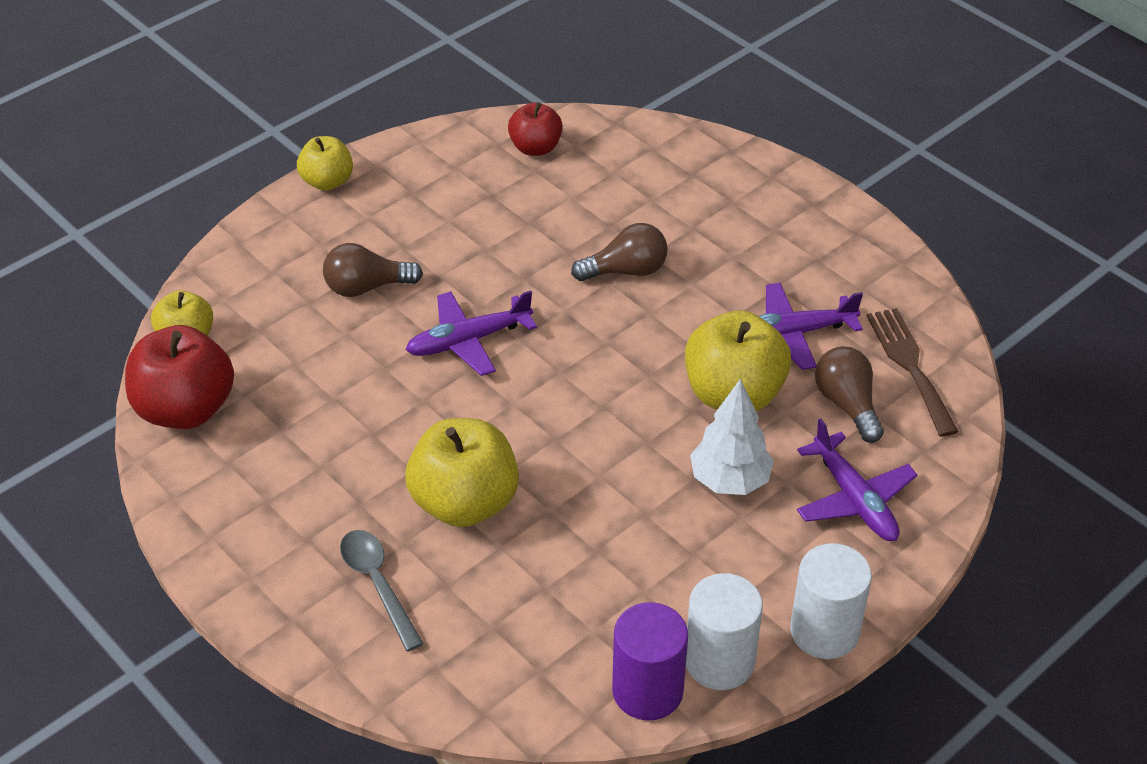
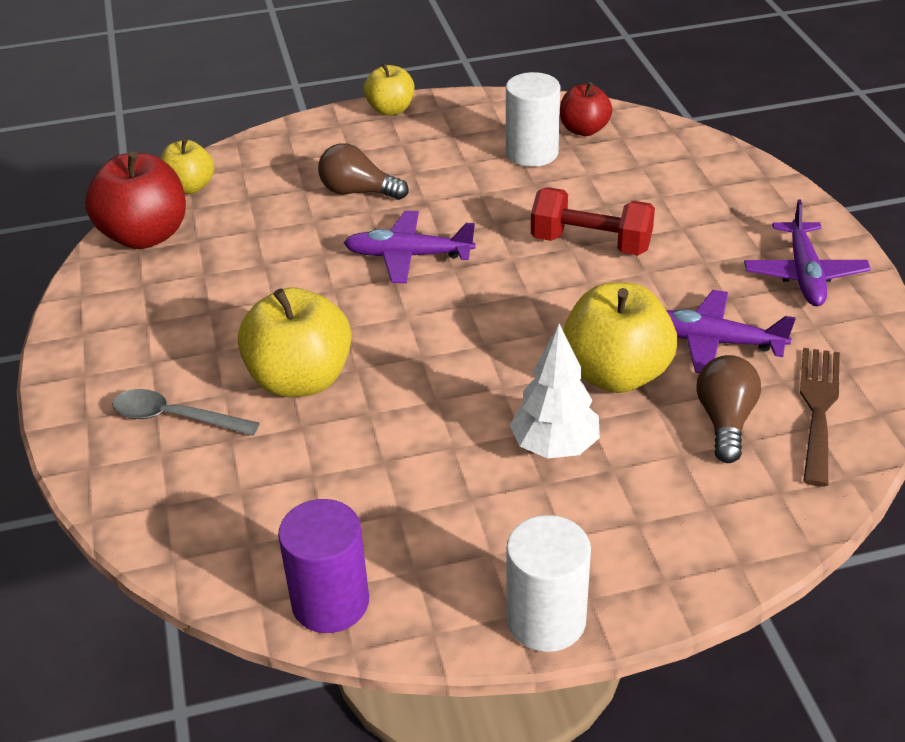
camera: 30 degrees right, 5 degrees down
(378, 584) = (175, 417): grey spoon -> grey spoon turned 75 degrees counterclockwise
(626, 271) = (591, 243): brown light bulb -> red dumbbell
(719, 661) = (419, 604): white cylinder -> white cylinder (532, 153)
(854, 498) = (669, 508): purple plane -> purple plane (804, 274)

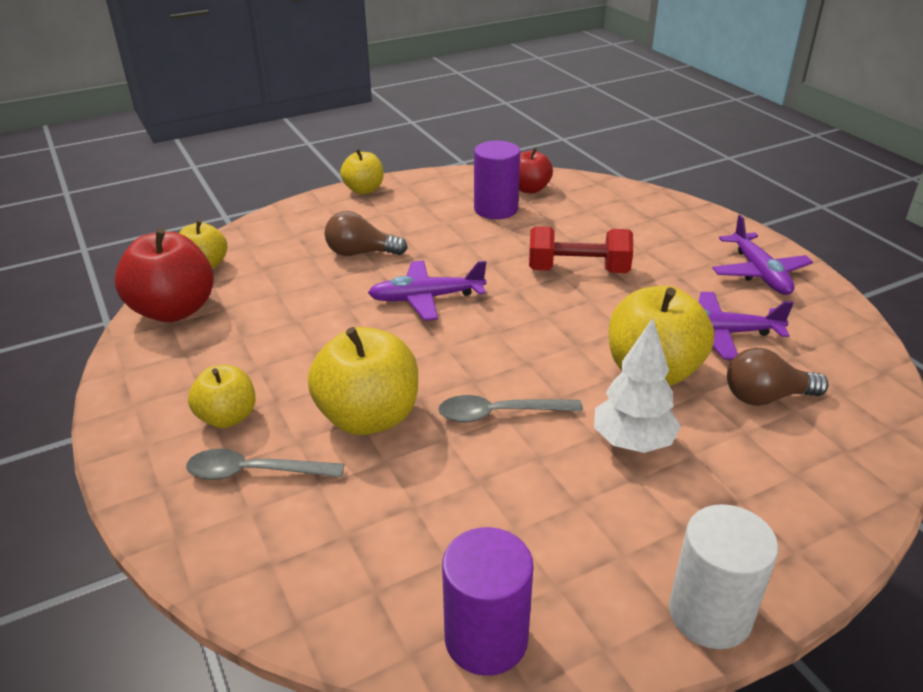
camera: 15 degrees left, 5 degrees down
(166, 359) = (227, 417): none -> yellow apple
(432, 396) = (499, 414): none -> grey spoon
(532, 153) = (496, 209): white cylinder -> purple cylinder
(725, 421) = (766, 397): brown light bulb -> brown light bulb turned 90 degrees counterclockwise
(818, 408) = (834, 375): brown fork -> none

